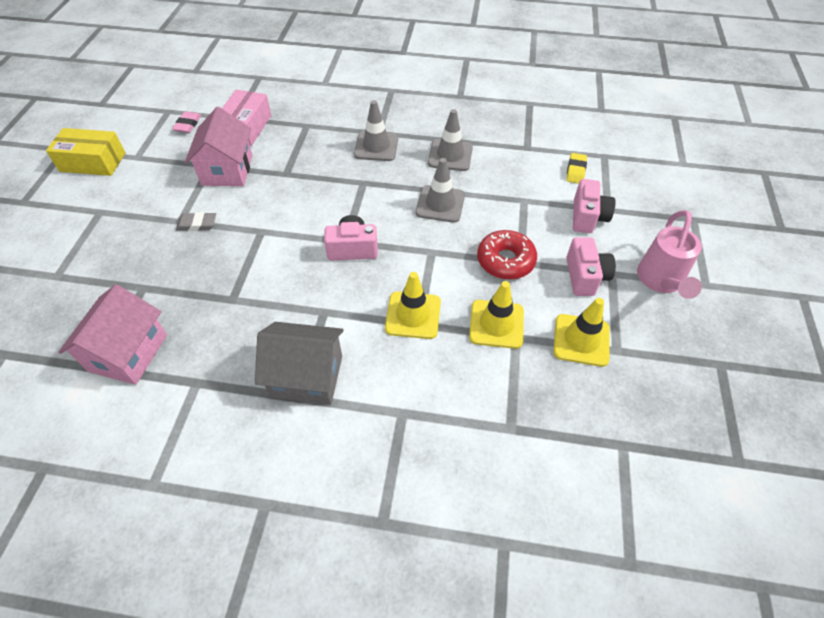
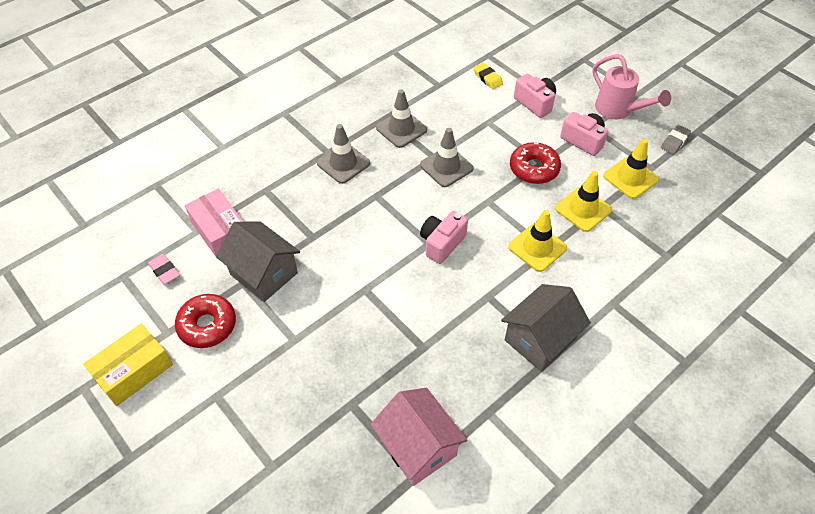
camera: 50 degrees left, 0 degrees up
(157, 171) = (207, 325): none -> red donut
(197, 224) = (312, 329): grey eraser -> grey eraser (674, 142)
(227, 170) = (264, 274): pink house -> grey house

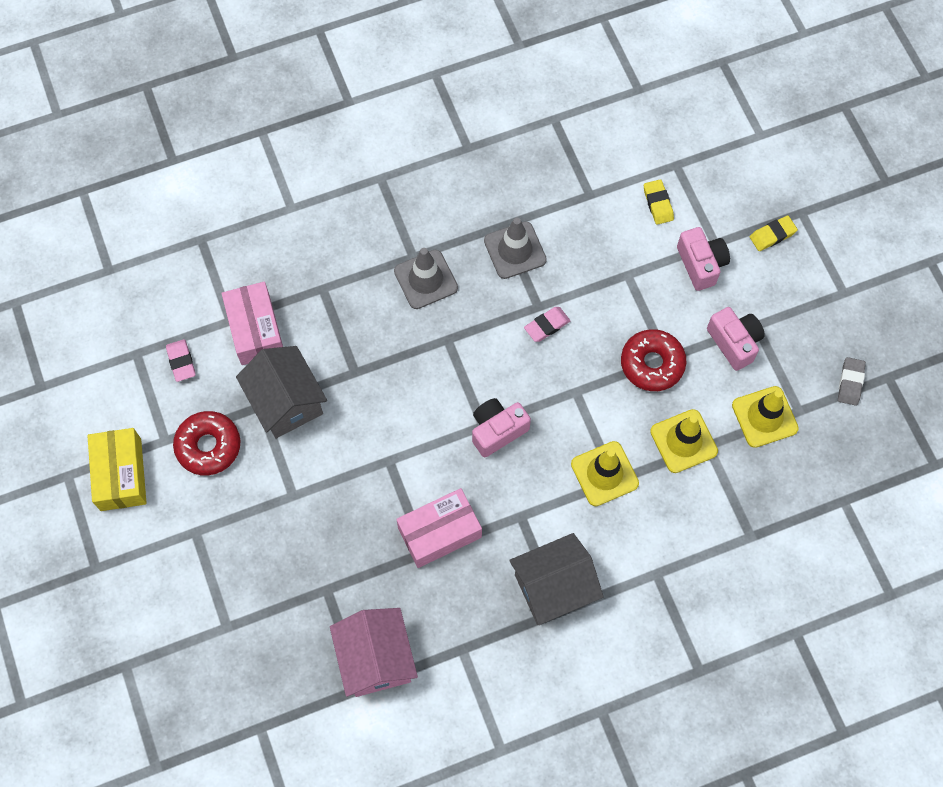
camera: 20 degrees right, 15 degrees up
(134, 371) = (121, 474): yellow box -> yellow box turned 75 degrees counterclockwise
(429, 328) = (439, 532): none -> pink box
(446, 167) = (547, 325): grey traffic cone -> pink eraser
(572, 75) = (772, 235): none -> yellow eraser
(618, 110) = (803, 310): pink watering can -> none
(674, 142) = (850, 383): grey eraser -> grey eraser turned 45 degrees counterclockwise

